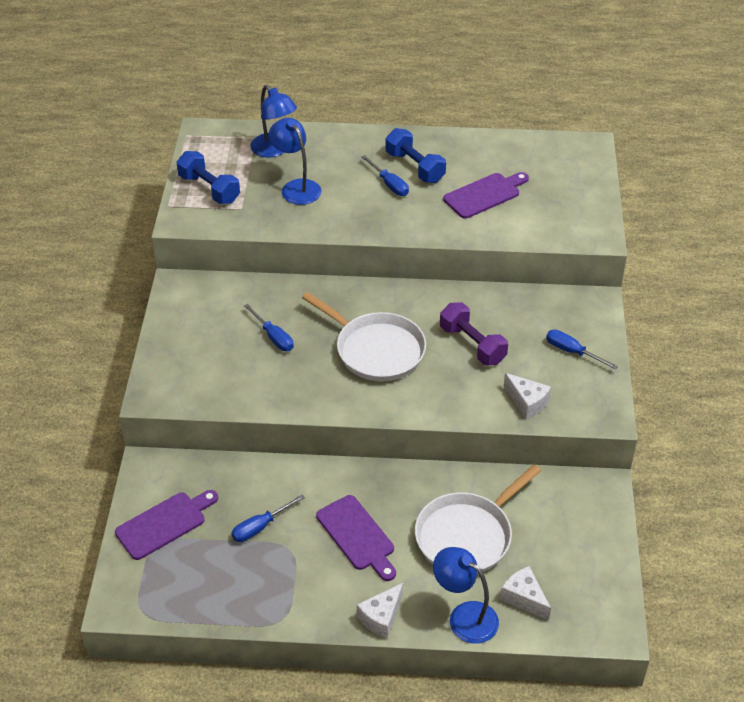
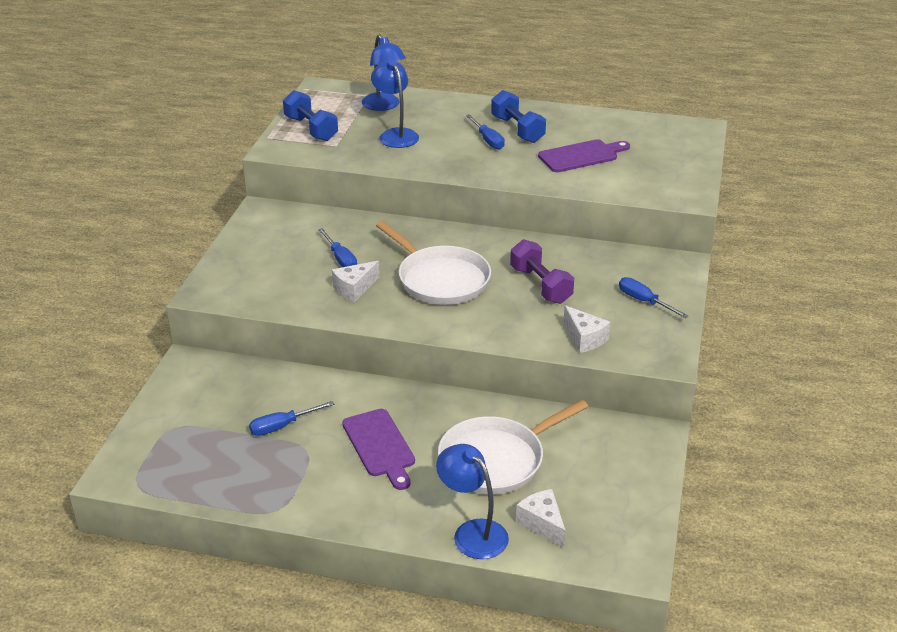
camera: 10 degrees right, 10 degrees down
(164, 524) = (186, 412): purple cutting board -> none
(381, 617) = (382, 521): white cheese -> white cheese (354, 289)

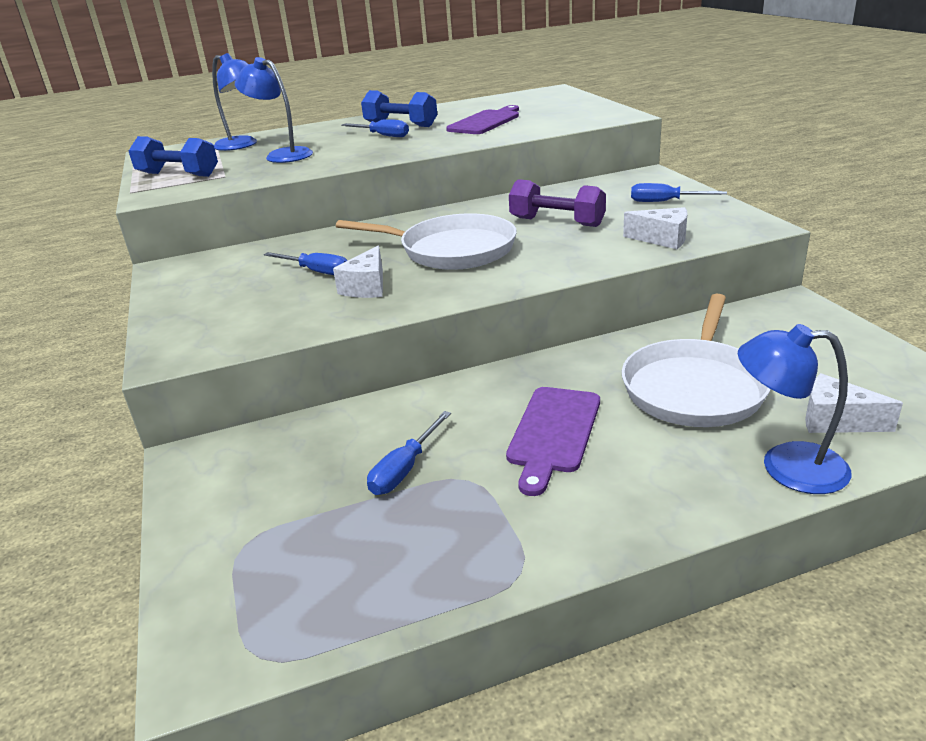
camera: 30 degrees left, 5 degrees down
(380, 446) = (553, 433): purple cutting board -> purple cutting board turned 75 degrees clockwise

